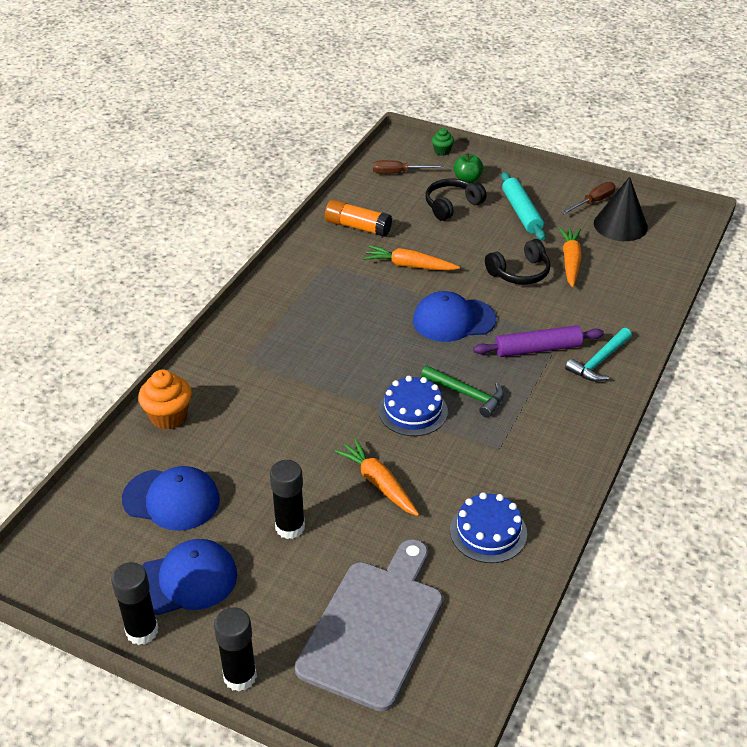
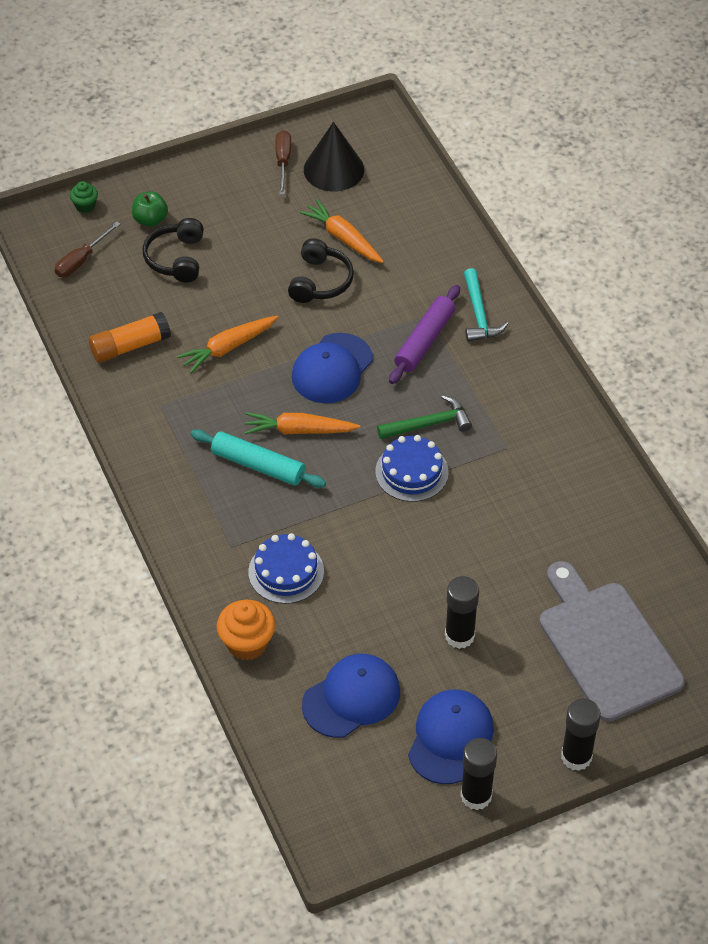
camera: 50 degrees left, 10 degrees up
(378, 483) = (469, 548): orange carrot -> orange carrot (299, 430)
(488, 532) = (583, 515): blue cake -> blue cake (286, 572)
(521, 212) = (242, 219): turquoise rolling pin -> turquoise rolling pin (258, 465)

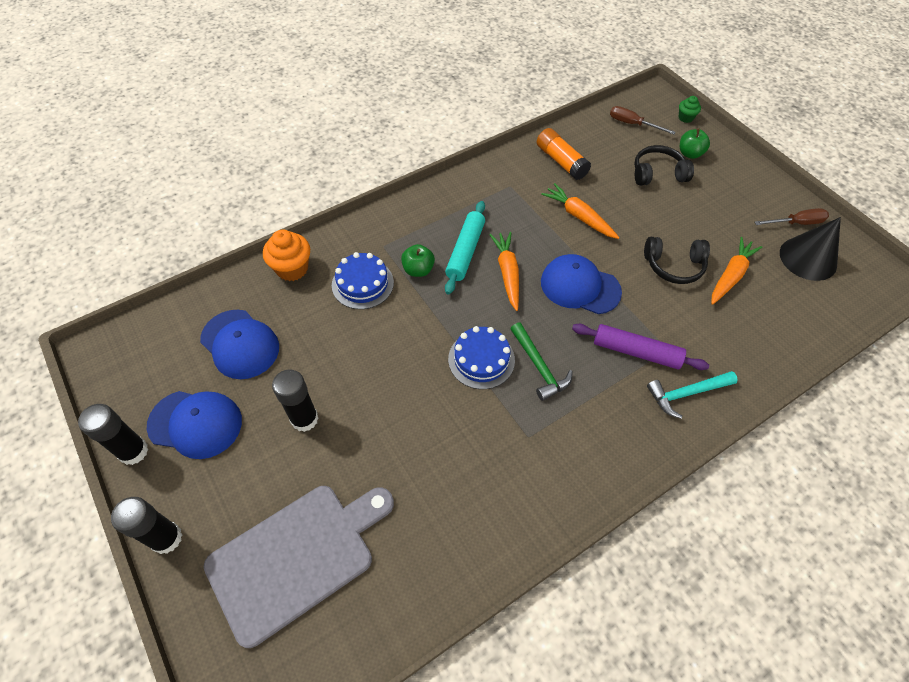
camera: 80 degrees right, 5 degrees up
(276, 515) = (418, 270): none -> green apple

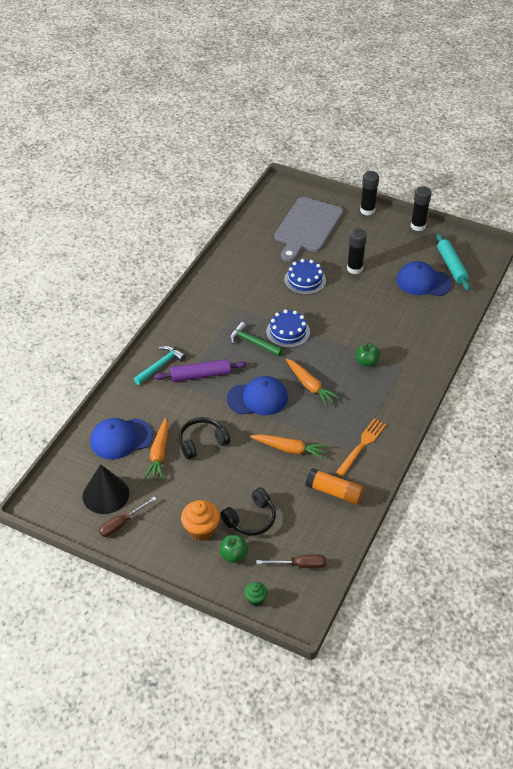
camera: 150 degrees right, 10 degrees down
(195, 423) = (403, 245): blue cap -> blue cap (121, 438)
(292, 269) = (441, 328): orange cupcake -> orange cupcake (201, 530)
(362, 284) = (391, 339): blue cake -> blue cake (305, 280)
(465, 251) = (347, 387): turquoise rolling pin -> turquoise rolling pin (451, 266)
(500, 188) = (362, 445): none -> orange fork

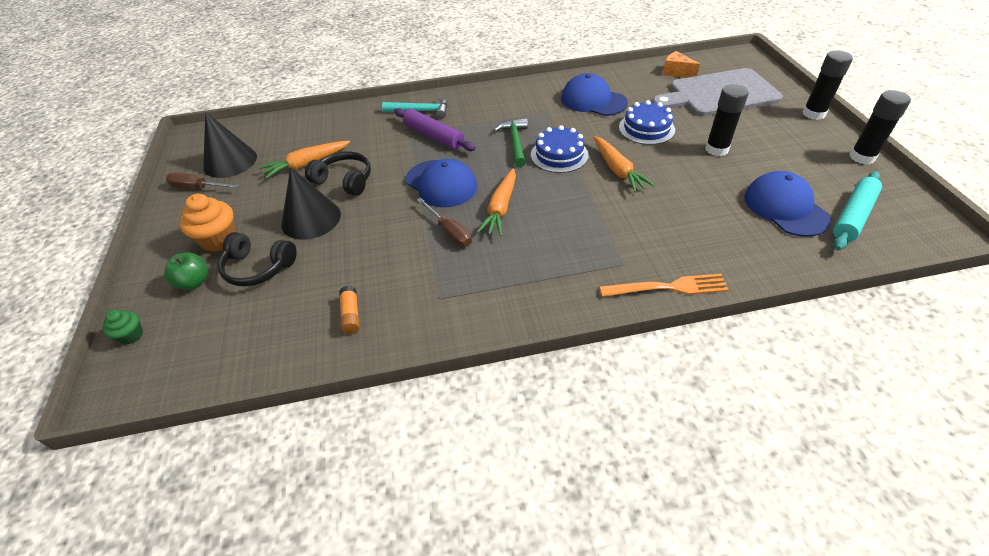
camera: 55 degrees right, 0 degrees up
(121, 438) = (308, 136): blue cap -> blue cap (593, 100)
(227, 475) = (311, 219): none -> black cone
(263, 226) = (676, 72): none -> orange cheese
(289, 449) = (389, 242): orange carrot -> orange carrot (617, 170)
(299, 565) = (206, 346): brown screwdriver -> brown screwdriver (449, 232)
(334, 492) = (351, 315): orange glue stick -> orange glue stick, size x0.59
(362, 445) = (452, 298): orange fork -> orange fork (669, 287)
(366, 362) = (590, 231): green apple -> none

